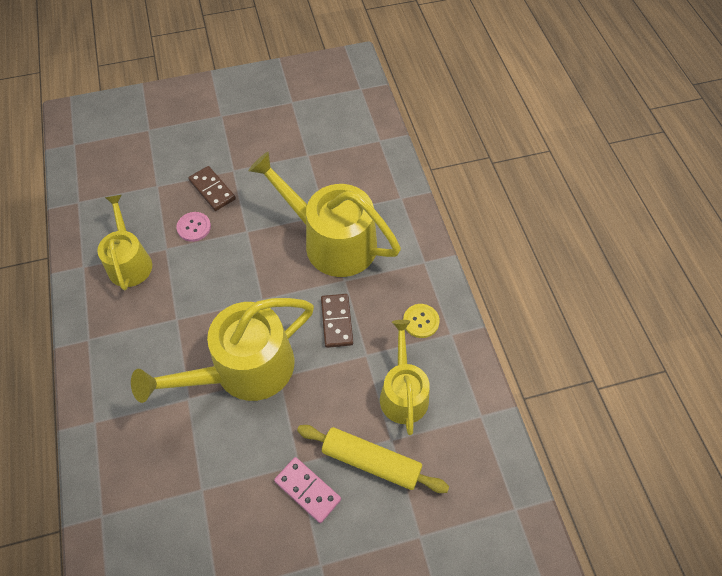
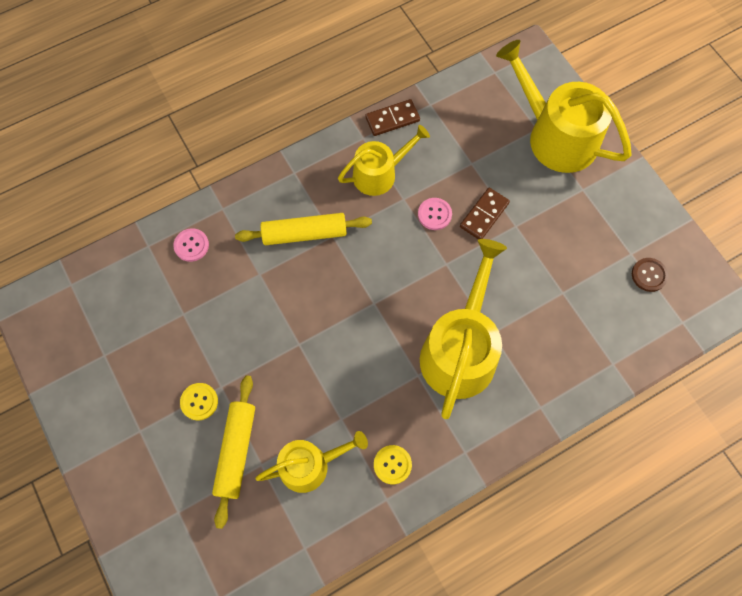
camera: 75 degrees right, 10 degrees up
(123, 464) = (191, 245): none -> pink button
(162, 344) = (304, 234): none -> yellow rolling pin
(244, 369) = (298, 311): yellow watering can -> yellow watering can (555, 136)
(307, 490) = (199, 402): pink domino -> yellow button
(314, 96) = (649, 275): none -> brown button
(336, 321) = (369, 380): brown domino -> brown domino (392, 119)

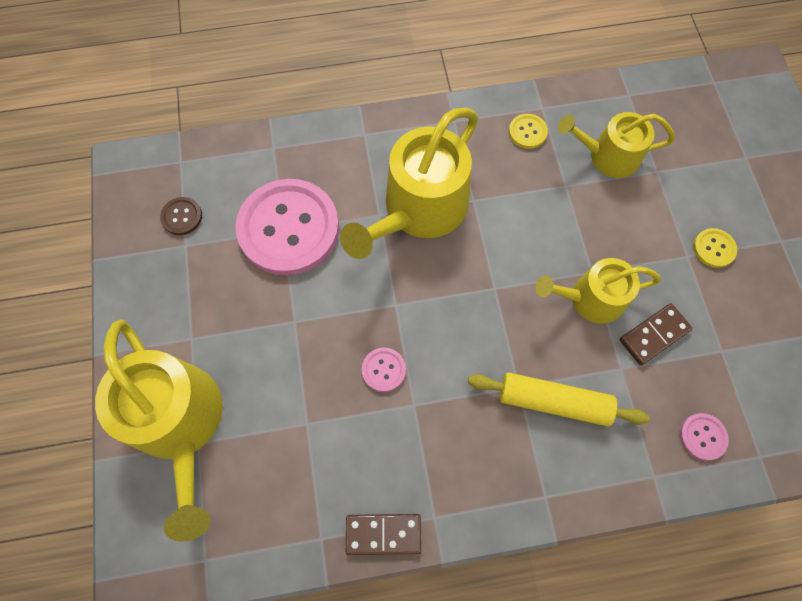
camera: 160 degrees left, 0 degrees up
(236, 451) = (681, 190): yellow rolling pin -> none
(379, 173) = (431, 452): yellow watering can -> yellow watering can (590, 299)
(484, 215) = (324, 348): brown domino -> brown domino (654, 335)
(559, 295) = (288, 228): none -> pink button

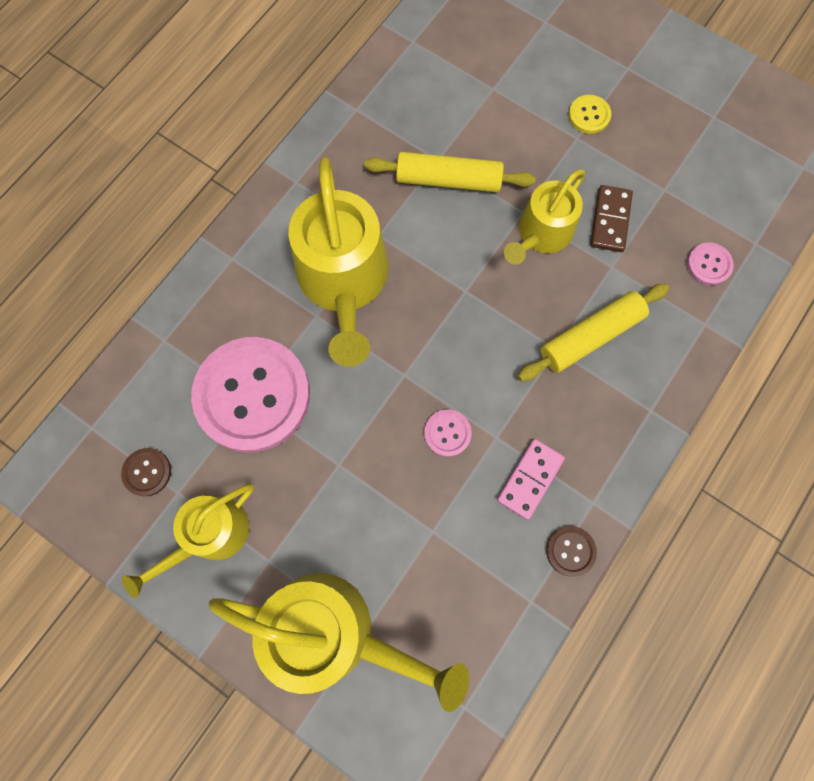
camera: 45 degrees left, 5 degrees up
(383, 534) = (570, 551): brown domino -> brown button
(407, 456) = (530, 479): none -> pink domino
(527, 132) = (364, 140): yellow button -> none
(560, 205) = (448, 179): none -> yellow rolling pin
(608, 156) = (446, 107): yellow watering can -> yellow watering can (210, 535)

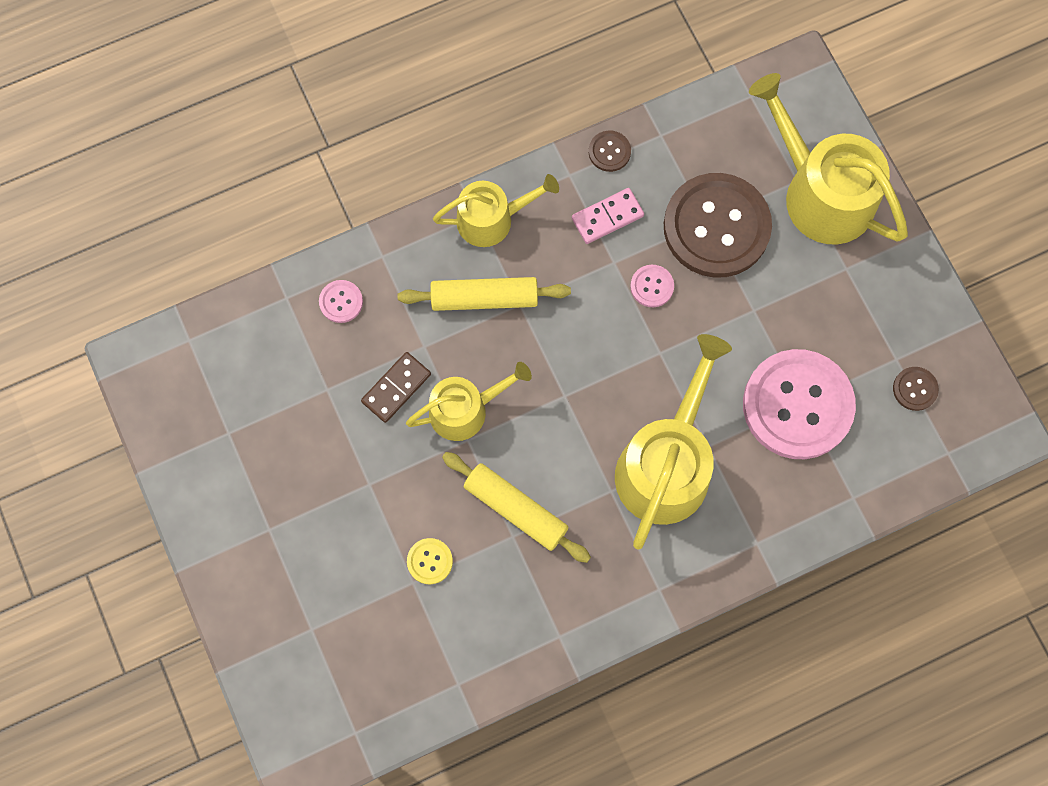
camera: 150 degrees left, 0 degrees up
(210, 535) = (883, 312): yellow watering can -> yellow watering can (492, 219)
(419, 530) = (716, 227): none -> brown button
(589, 115) = (342, 500): yellow button -> yellow button (430, 561)

